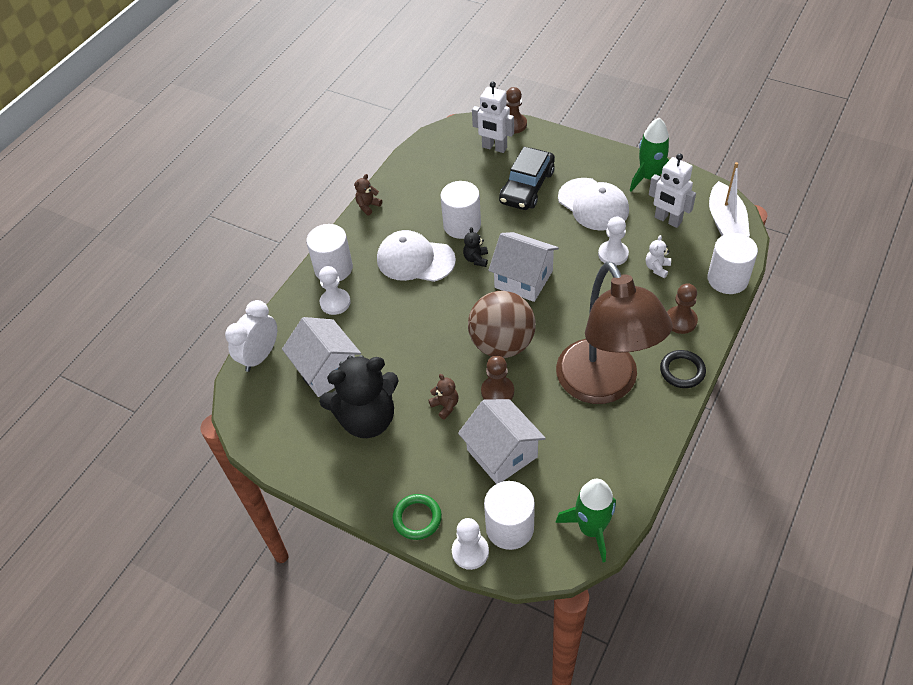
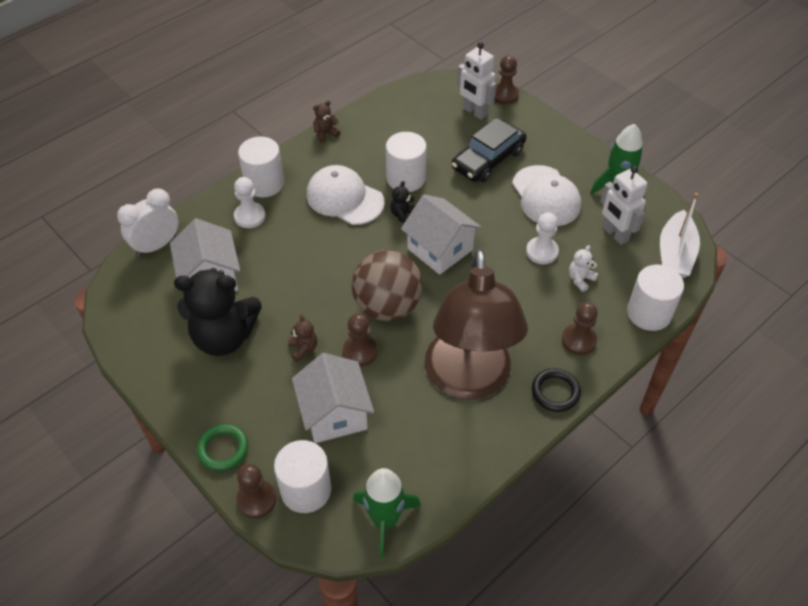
camera: 15 degrees right, 0 degrees up
(470, 552) = (256, 500): white pawn -> brown pawn

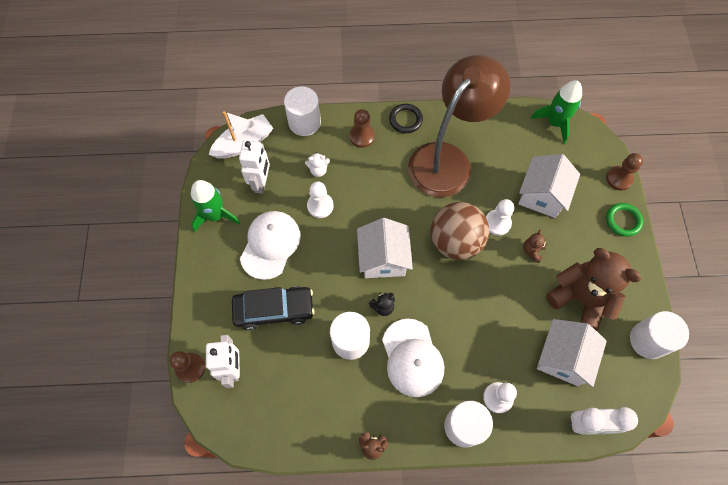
camera: 140 degrees left, 15 degrees up
(224, 337) = (580, 298): black teddy bear -> brown teddy bear
(306, 490) = (587, 165): white cylinder -> white cylinder (648, 340)
(360, 351) = (497, 223): brown pawn -> white pawn

